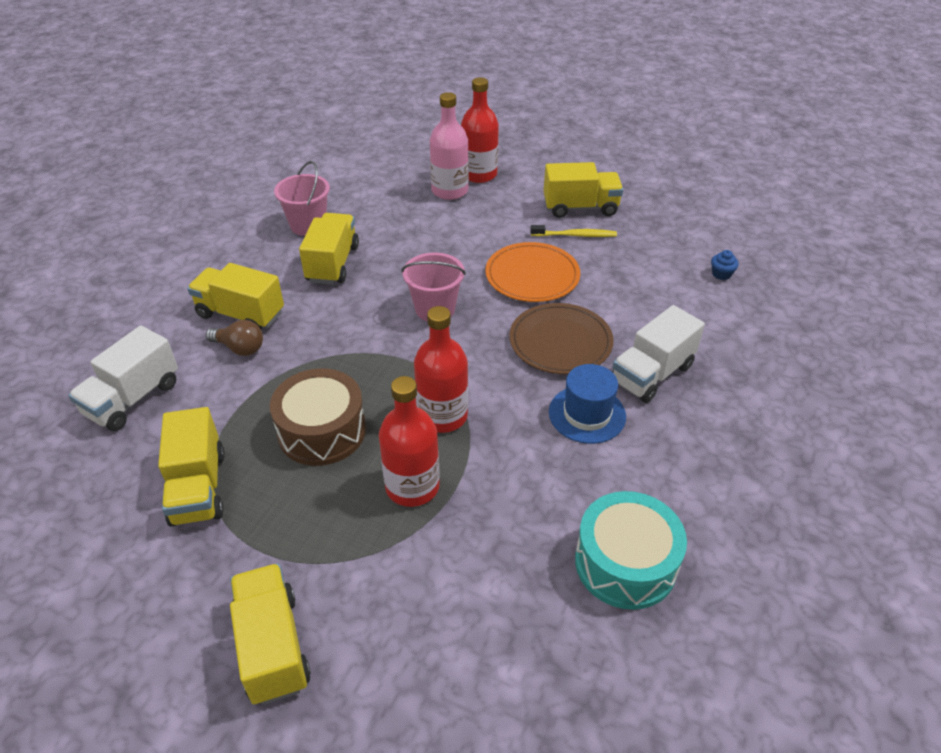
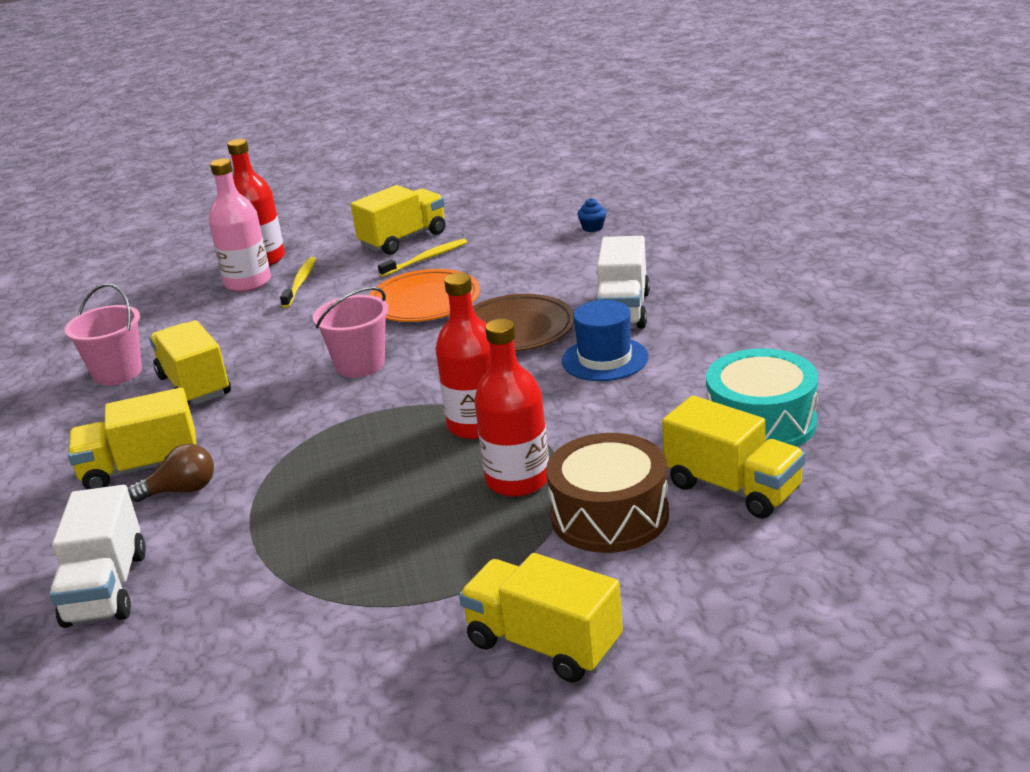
camera: 35 degrees left, 15 degrees down
(198, 487) = (296, 601): yellow truck -> yellow truck (733, 488)
(322, 431) = (370, 495): brown drum -> brown drum (609, 515)
(478, 210) = (300, 283): none -> yellow toothbrush

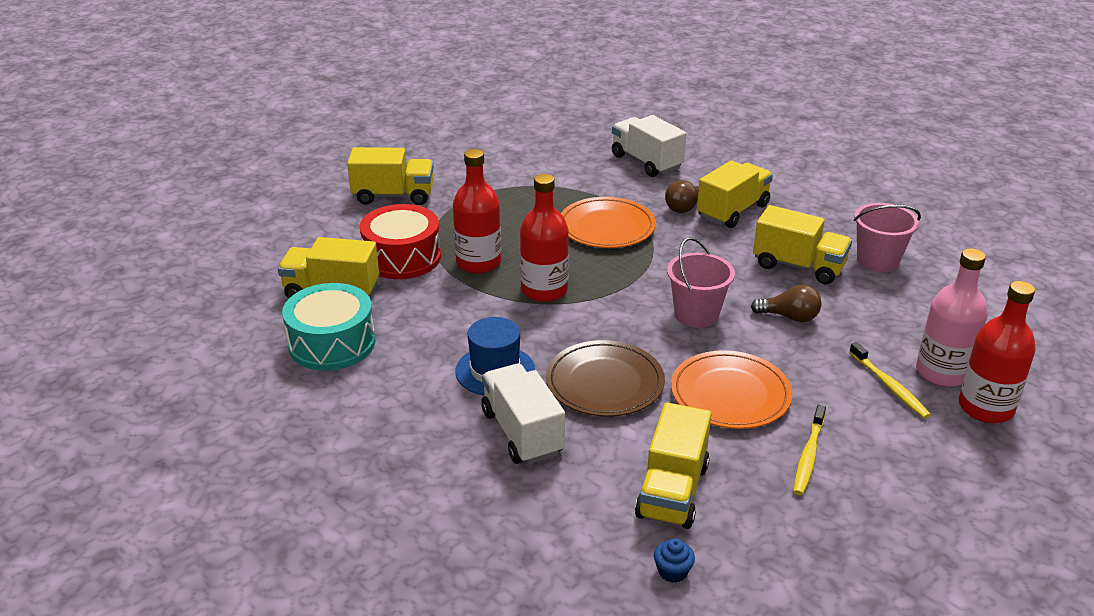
camera: 145 degrees right, 5 degrees up
(284, 344) = (789, 317): none -> brown light bulb
(310, 488) = (606, 227): none -> orange plate
(403, 239) = (879, 483): yellow truck -> yellow truck (672, 491)
(609, 515) = (402, 257): brown drum -> red drum

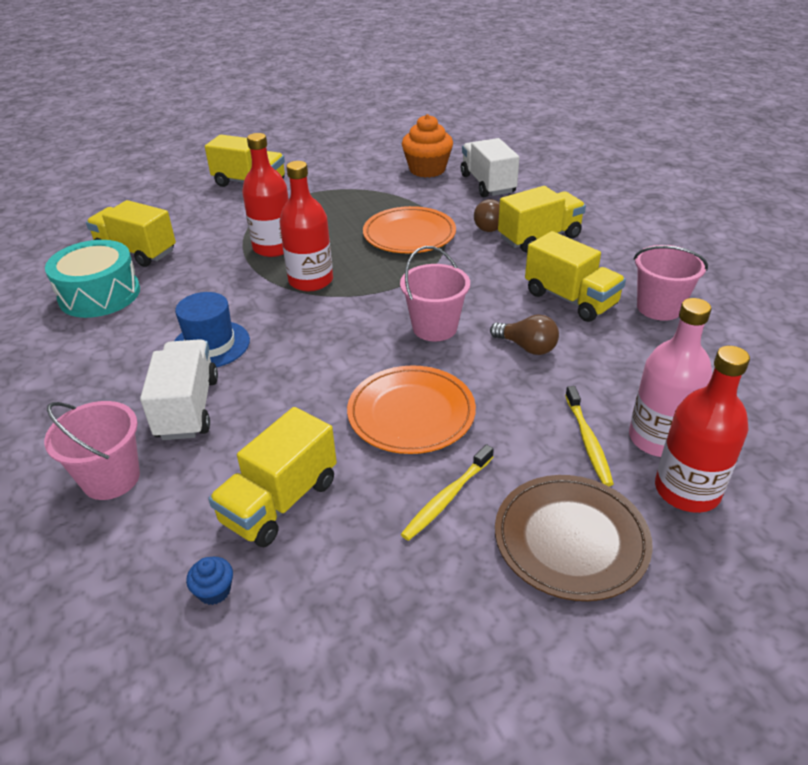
camera: 20 degrees right, 5 degrees up
(402, 257) = (215, 233): red drum -> none
(503, 508) = (111, 478): none -> pink bucket
(574, 154) = (427, 169): none -> orange cupcake
(605, 383) = (298, 376): brown plate -> brown plate (570, 540)

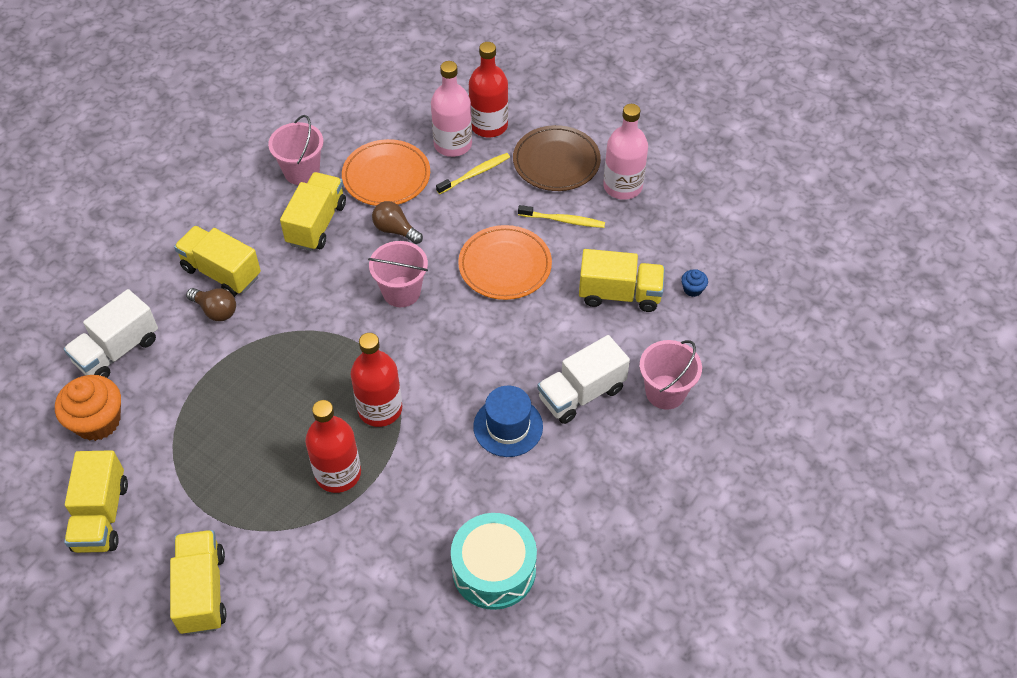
camera: 120 degrees left, 15 degrees up
(136, 252) = (408, 597): yellow truck -> yellow truck (101, 516)
(409, 234) = (259, 372): orange plate -> orange plate (386, 176)
(471, 604) = (622, 186): none -> pink bottle
(527, 347) = (395, 230): brown light bulb -> brown light bulb turned 60 degrees counterclockwise

